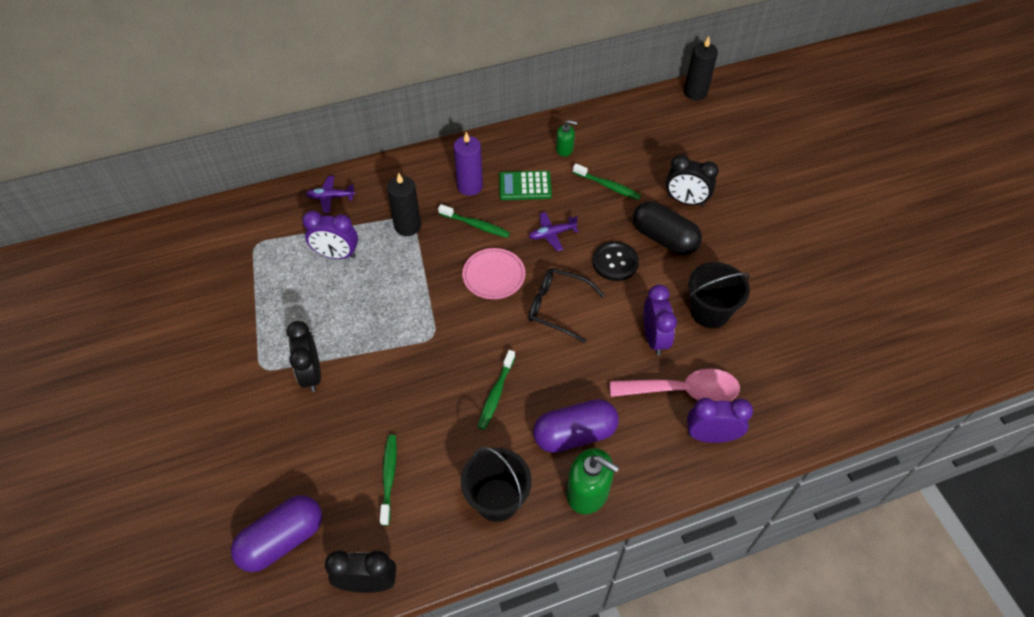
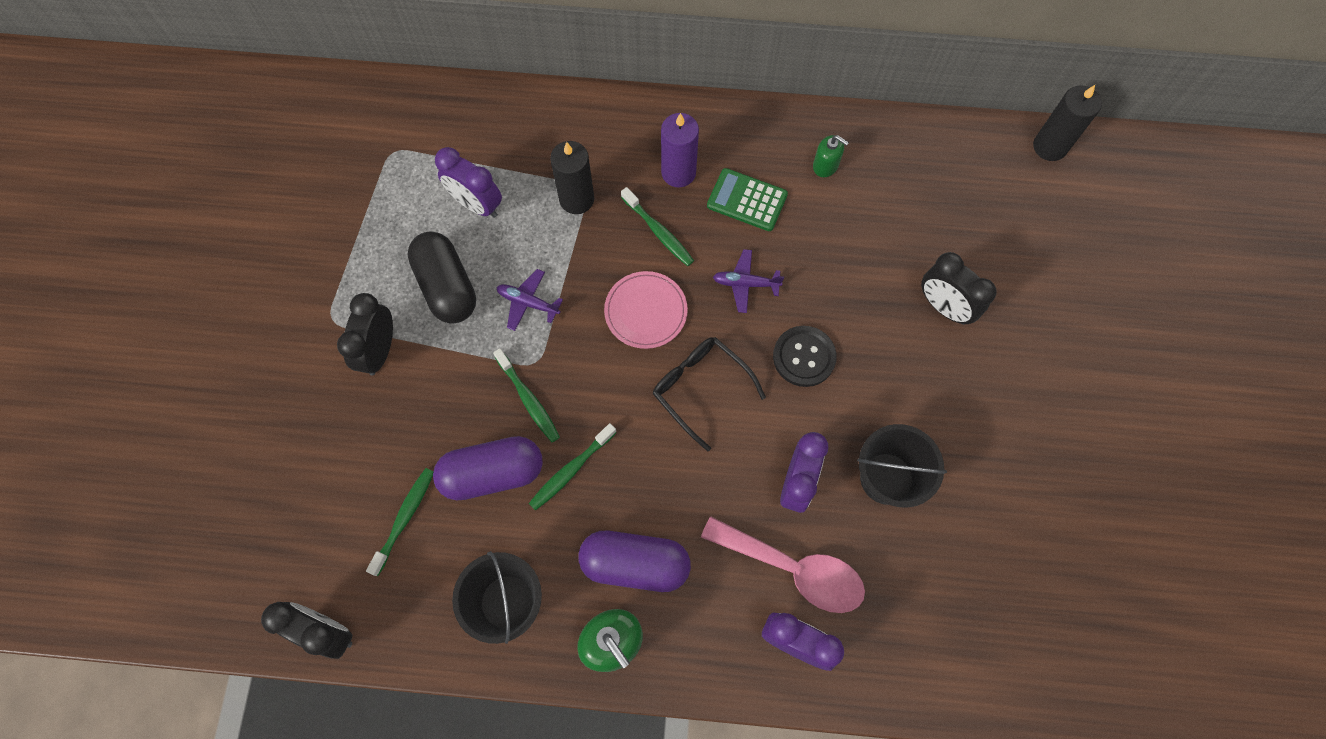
camera: 25 degrees right, 15 degrees up
(282, 540) = (263, 539): purple capsule -> purple capsule (492, 473)
(330, 197) = (505, 121): purple plane -> purple plane (528, 303)
(608, 186) = (853, 243): green toothbrush -> green toothbrush (528, 399)
(664, 238) = (884, 350): black capsule -> black capsule (447, 287)

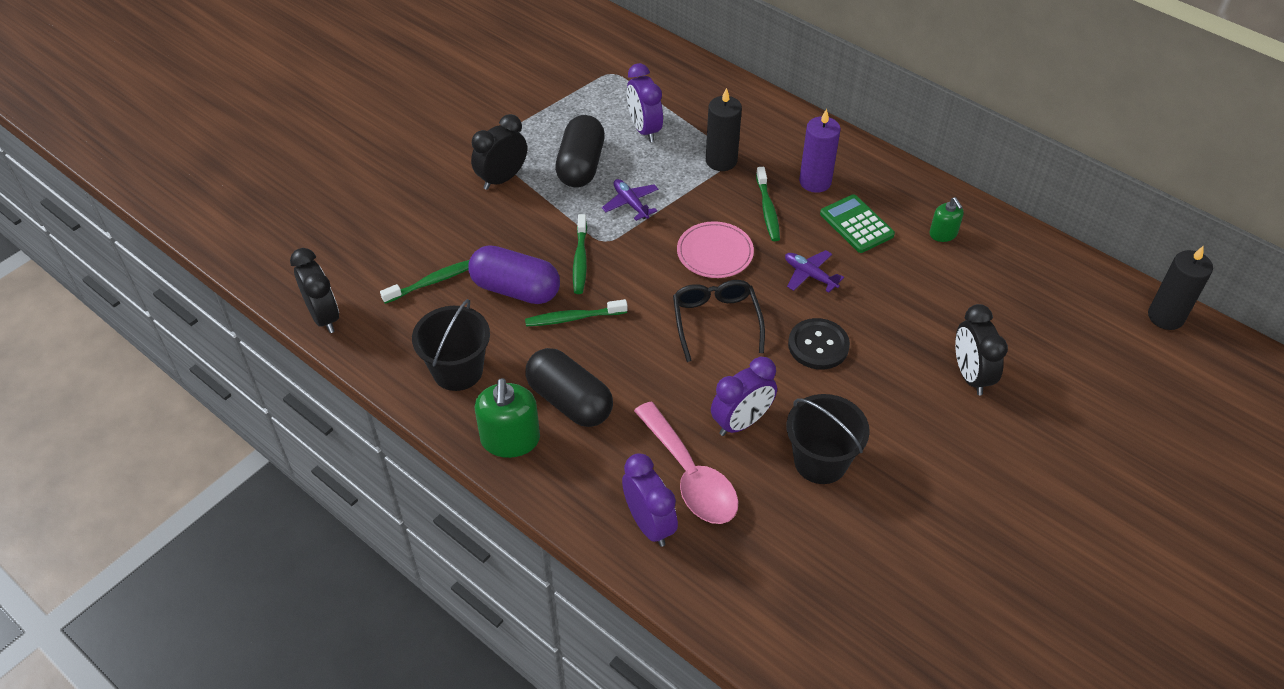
camera: 35 degrees right, 20 degrees down
(635, 564) = (569, 401): purple capsule -> black capsule

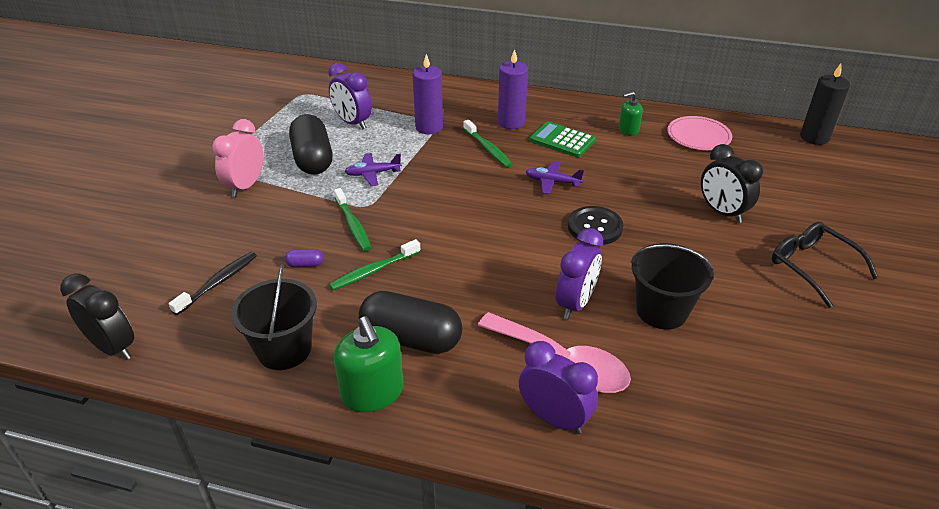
camera: 25 degrees left, 10 degrees down
(432, 282) = (218, 282): green toothbrush -> black toothbrush
(502, 179) = (245, 186): black clock -> pink clock
(515, 289) = (305, 264): purple capsule -> purple capsule, size x0.40
(631, 203) = (372, 174): purple plane -> purple plane turned 45 degrees counterclockwise
(715, 252) = (466, 188): pink plate -> pink plate (698, 136)
(716, 322) = (501, 236): black glasses -> black glasses (813, 267)
(721, 161) = (429, 127): black candle -> purple candle
(943, 234) = (628, 130): green soap dispenser -> green soap dispenser turned 120 degrees clockwise

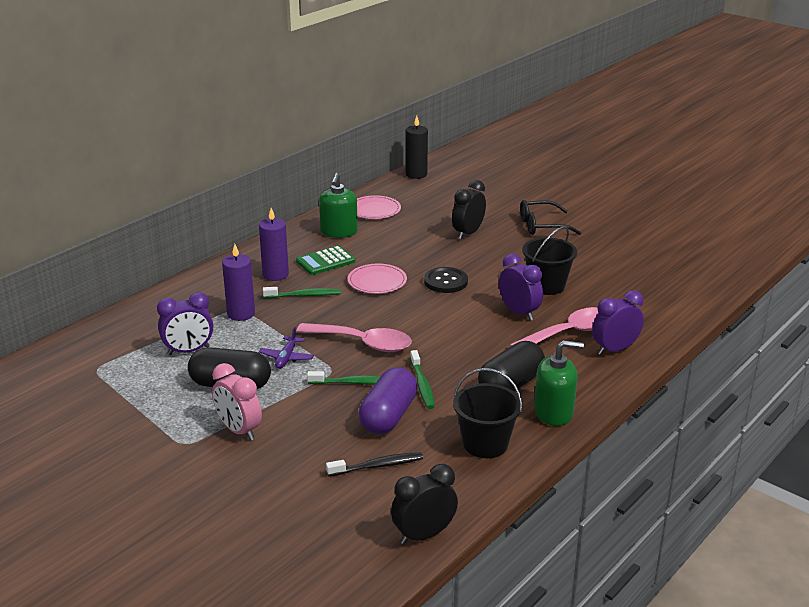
camera: 65 degrees left, 10 degrees down
(218, 282) = (377, 466): black toothbrush -> black toothbrush turned 105 degrees clockwise
(305, 264) = (388, 416): purple capsule -> purple capsule, size x2.48
(427, 209) = (363, 343): none -> pink spoon
(552, 182) = (377, 281): purple plane -> pink plate
(628, 130) = (339, 232): green soap dispenser -> green soap dispenser, size x1.74
(722, 212) = (468, 233): black clock -> black clock turned 135 degrees clockwise

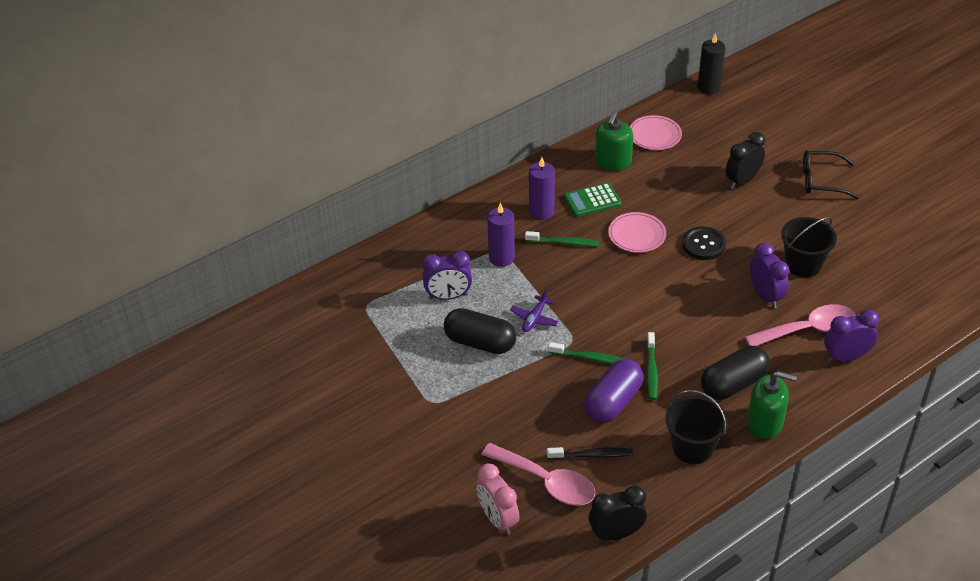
camera: 15 degrees right, 15 degrees up
(239, 430) = (479, 396): pink clock -> pink clock (498, 519)
(363, 343) = (607, 312): pink spoon -> pink spoon (547, 482)

